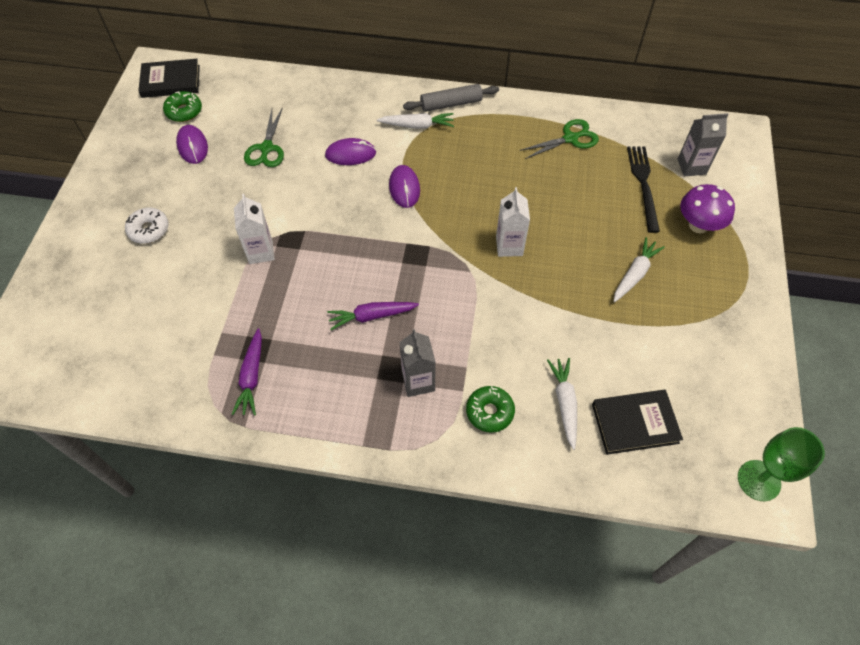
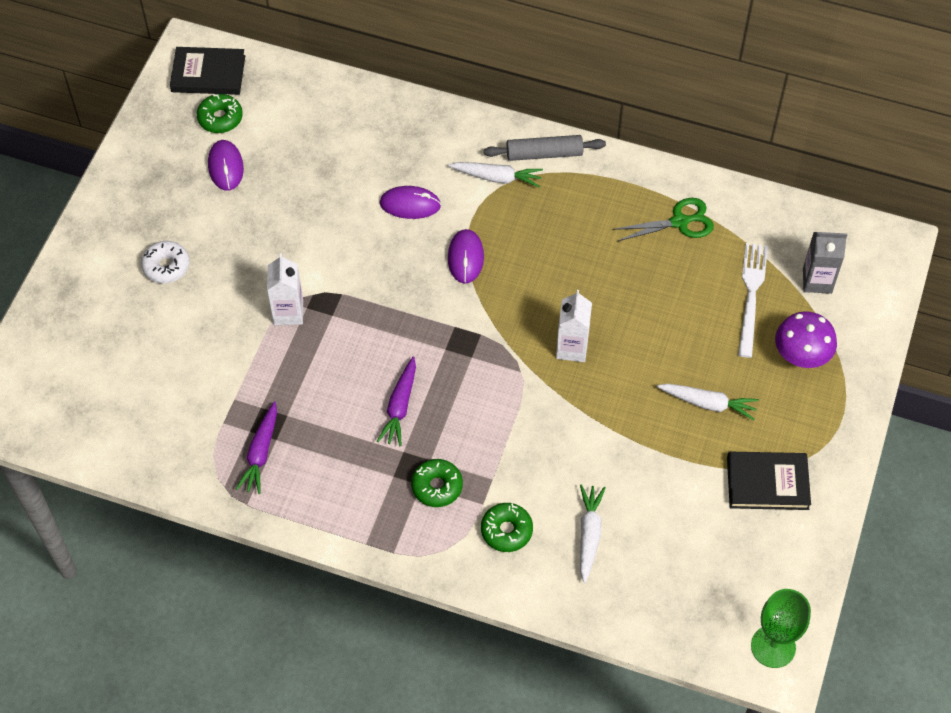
camera: 10 degrees right, 0 degrees up
(266, 148) = (312, 182): green scissors -> none
(371, 316) = (400, 406): purple carrot -> purple carrot turned 75 degrees counterclockwise
(418, 381) = (437, 486): grey carton -> green donut
(635, 274) = (708, 403): white carrot -> white carrot turned 60 degrees clockwise
(635, 423) = (659, 568): black book -> black book (767, 483)
(643, 184) = (751, 295): black fork -> white fork

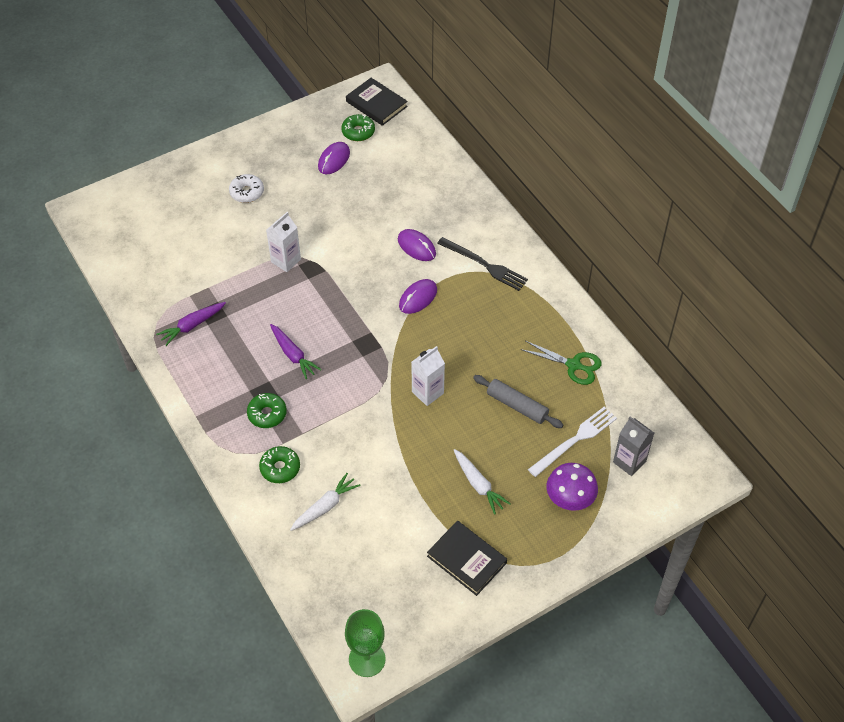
camera: 40 degrees right, 5 degrees down
(400, 406) = (293, 355): purple carrot -> purple carrot turned 90 degrees counterclockwise
(497, 177) = (484, 265): white carrot -> black fork
(544, 154) = (528, 270): grey rolling pin -> grey rolling pin (517, 406)

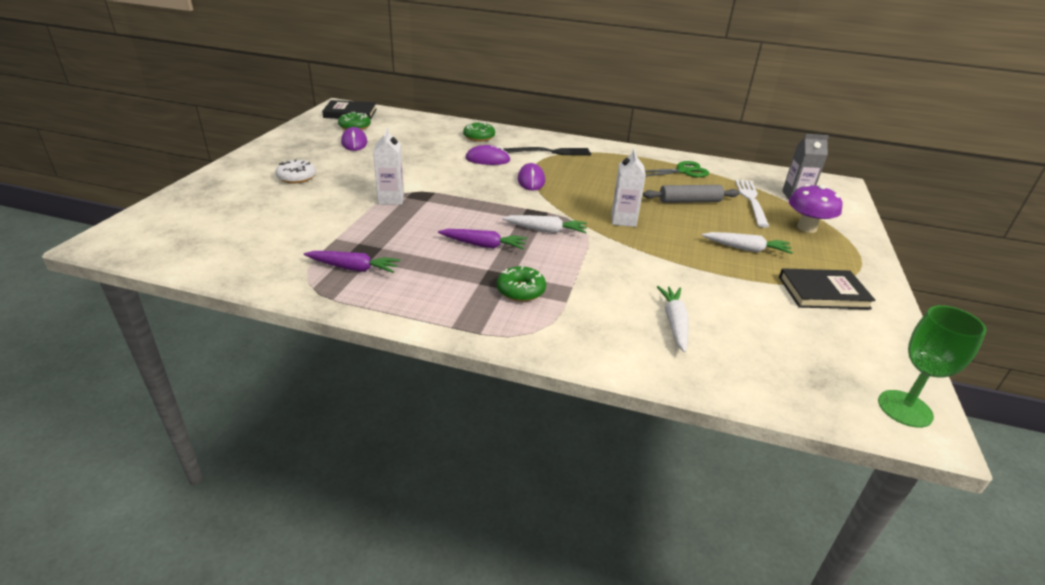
camera: 45 degrees left, 20 degrees down
(192, 326) = (353, 268): purple carrot -> purple carrot turned 90 degrees counterclockwise
(280, 468) = (593, 319): green donut -> green donut (479, 137)
(354, 366) = (545, 230): none -> white carrot

